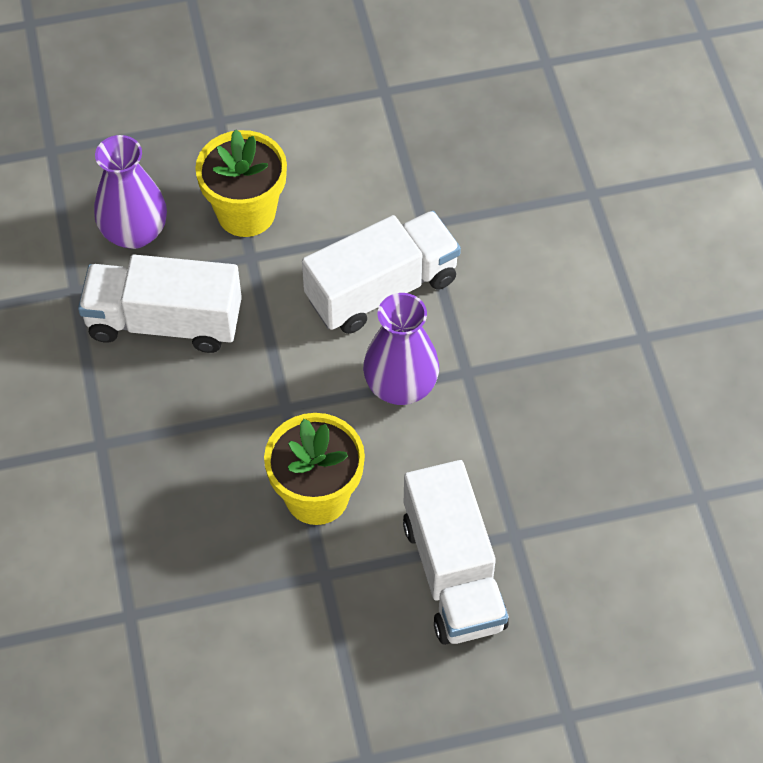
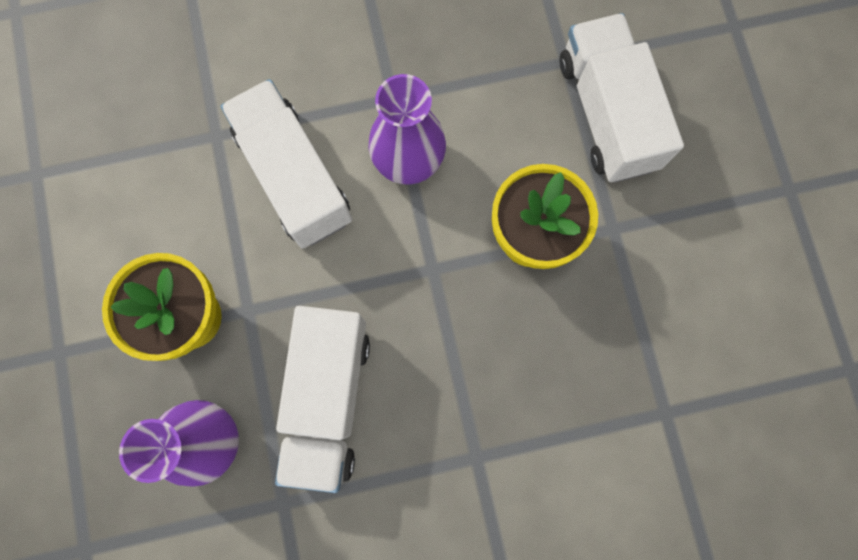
camera: 90 degrees left, 20 degrees up
(453, 573) = (606, 114): white truck -> white truck turned 90 degrees counterclockwise

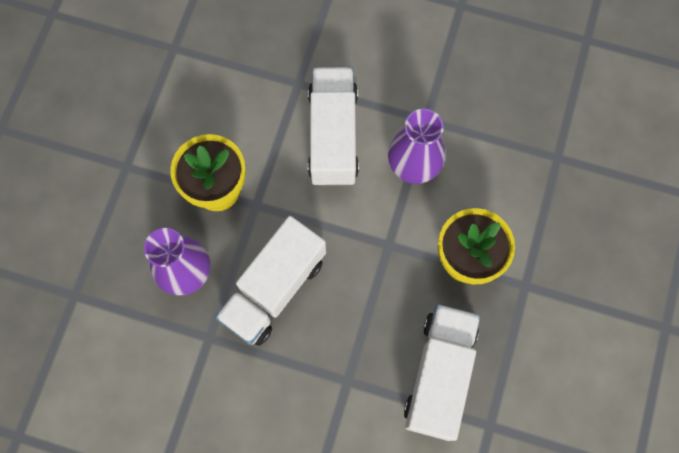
camera: 30 degrees right, 5 degrees down
(606, 114) = (565, 207): white truck -> white truck (439, 374)

